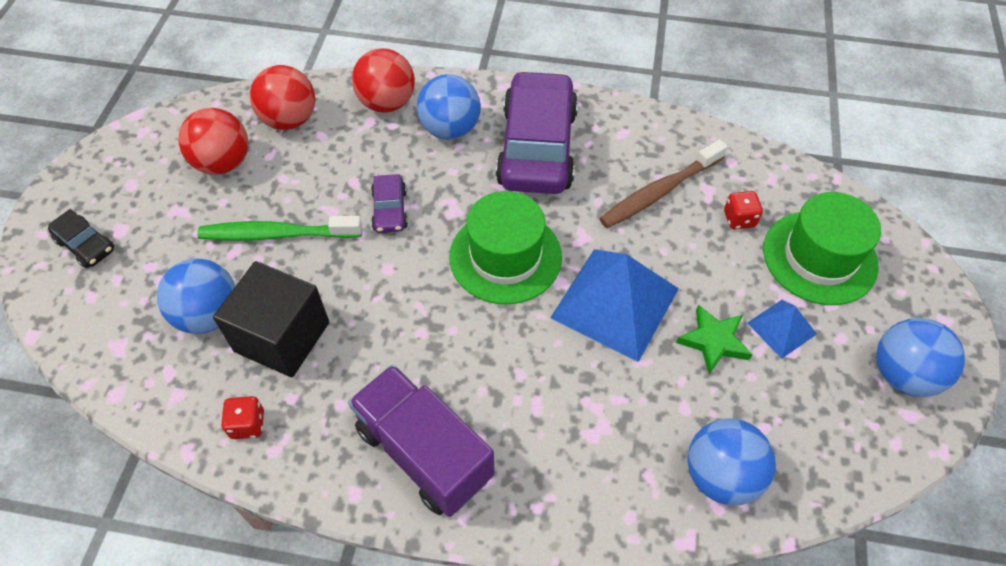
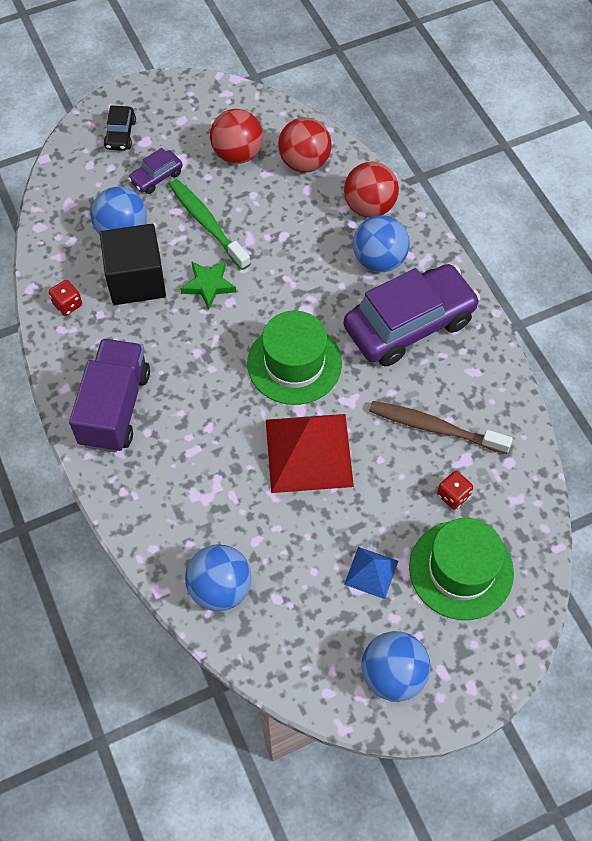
camera: 55 degrees right, 5 degrees up
(390, 210) = (277, 272): purple car -> purple car (156, 177)
(615, 303) = (308, 452): blue pyramid -> red pyramid
(713, 341) = (324, 532): green star -> green star (208, 285)

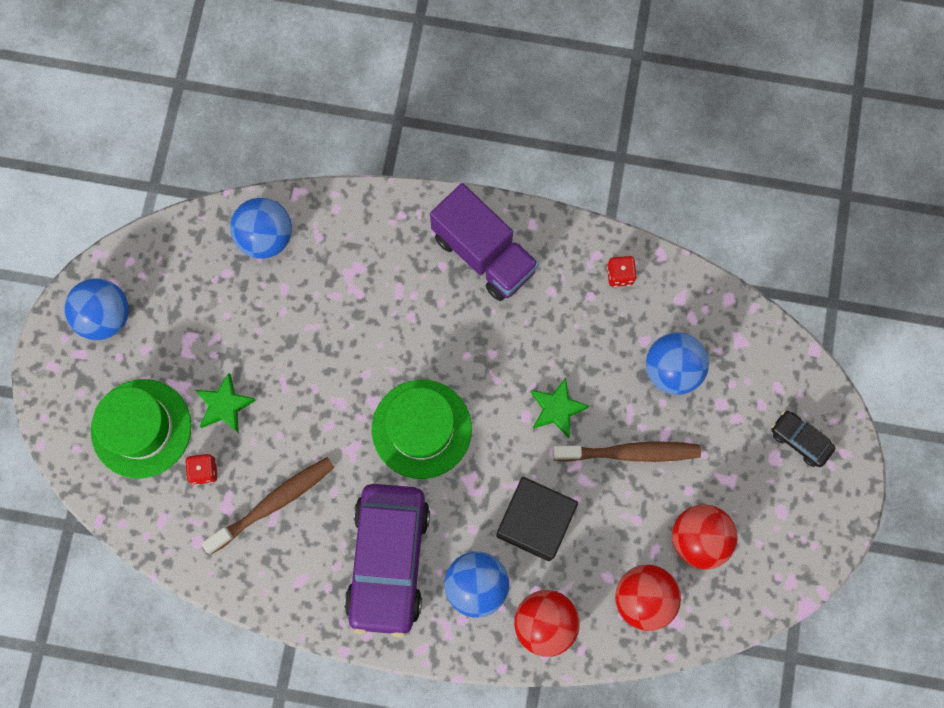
camera: 125 degrees right, 15 degrees up
(136, 280) = (606, 349): black cube -> black cube (534, 522)
(156, 177) = (719, 441): purple car -> none
(207, 223) = (630, 453): green toothbrush -> brown toothbrush
(308, 452) = (329, 381): red pyramid -> none
(371, 572) = (192, 357): blue pyramid -> none
(389, 517) = (225, 405): none -> green star

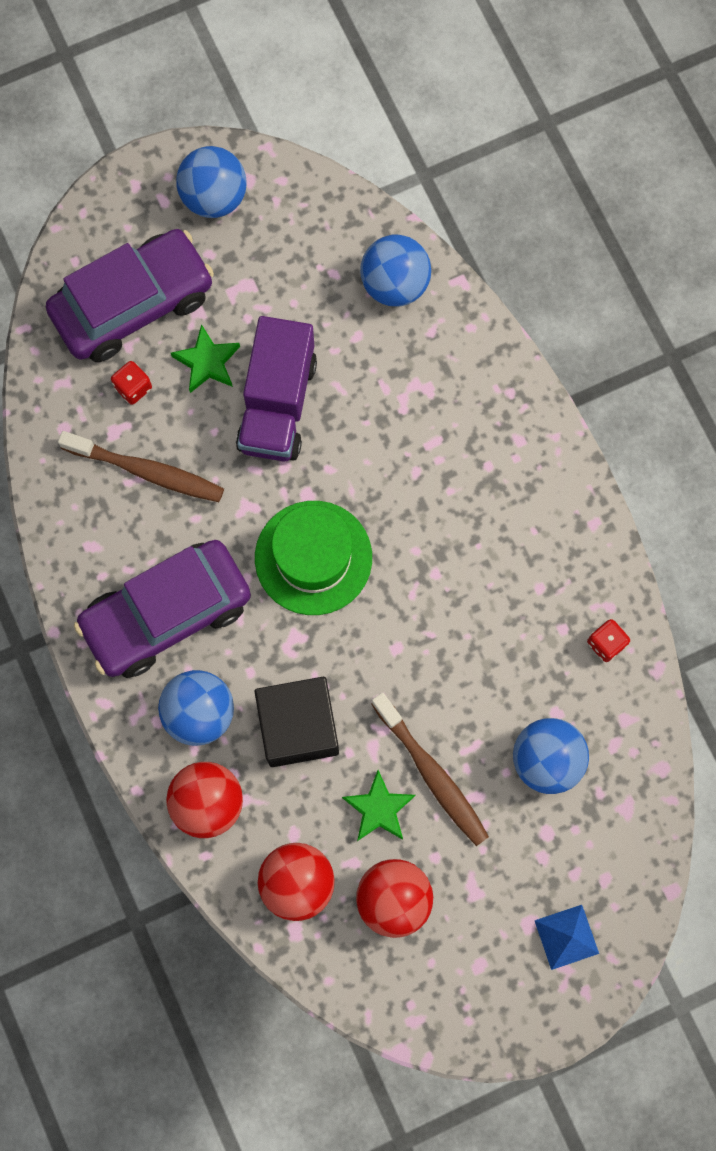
camera: 55 degrees right, 0 degrees up
(141, 428) = (133, 304): green hat -> purple car
(484, 253) = (530, 497): purple truck -> purple truck (277, 404)
(557, 409) = (425, 673): green star -> green star (379, 808)
(800, 440) = (566, 937): black car -> blue pyramid

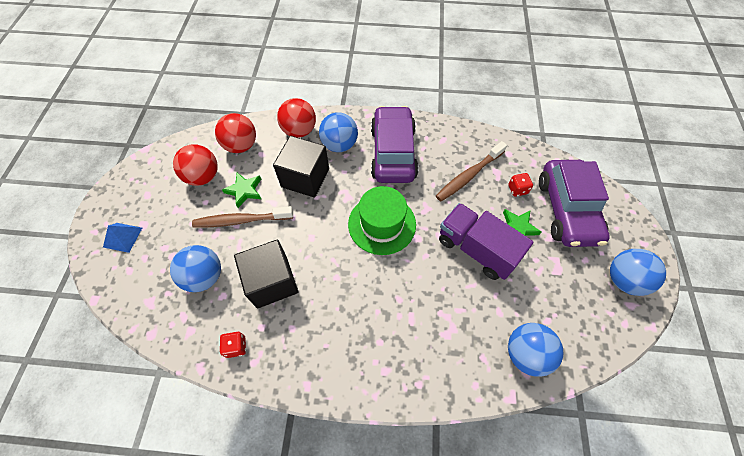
camera: 120 degrees right, 15 degrees down
(495, 658) = (272, 282): none -> black cube

